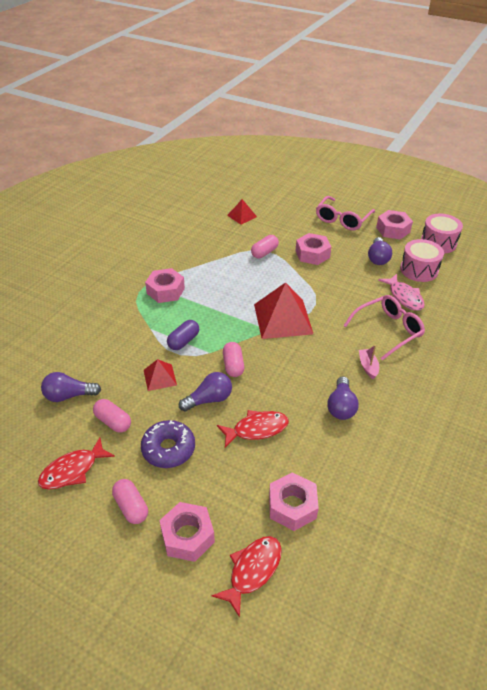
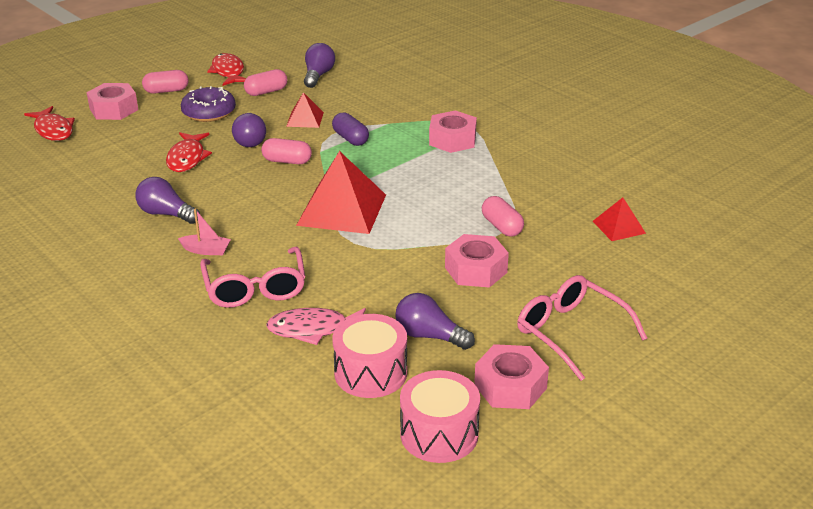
camera: 110 degrees right, 10 degrees down
(292, 506) = (86, 159): pink nut -> none

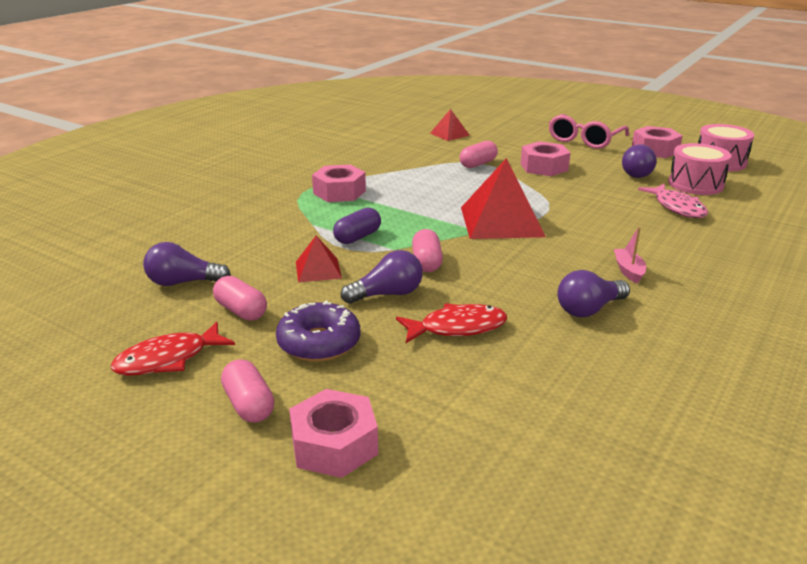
camera: 105 degrees left, 5 degrees down
(53, 130) = (440, 495): red fish -> none
(166, 214) = (589, 309): purple light bulb -> purple light bulb turned 45 degrees clockwise
(255, 288) = (656, 237): pink glasses -> none

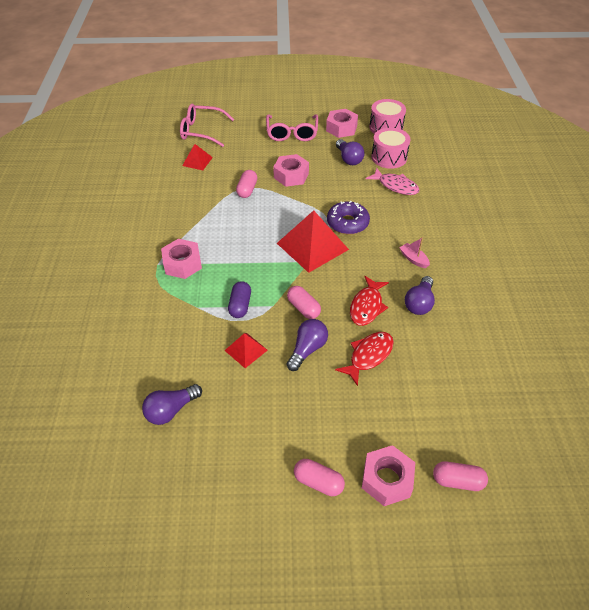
camera: 35 degrees left, 20 degrees up
(168, 359) = (236, 479): red fish -> red fish (367, 306)
(241, 311) = (236, 413): pink capsule -> pink capsule (457, 481)
(319, 343) = (308, 412): purple donut -> purple donut (347, 223)
(481, 117) = (201, 131): none -> pink glasses

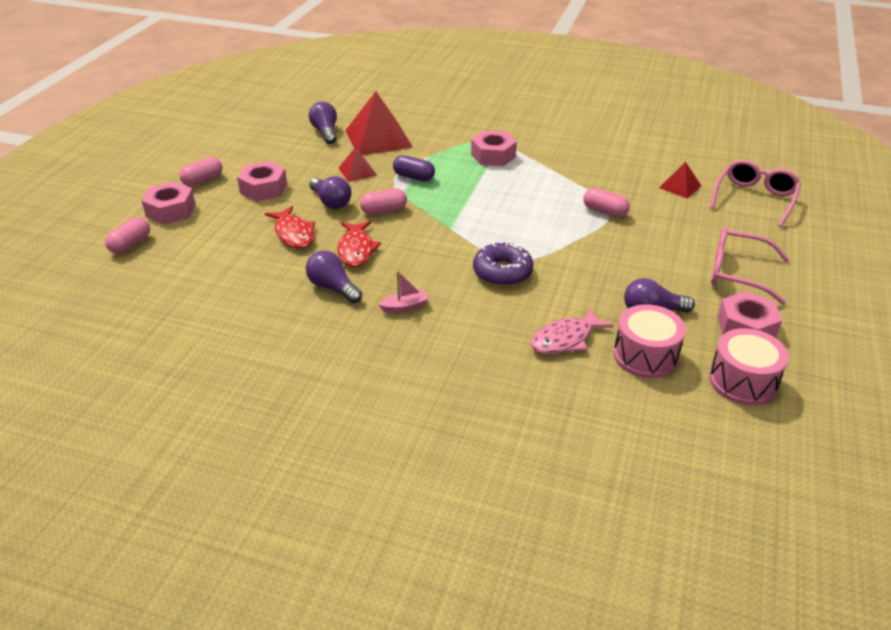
camera: 110 degrees right, 10 degrees down
(291, 175) = (625, 250): pink nut -> pink nut (263, 188)
(312, 246) = (474, 236): red pyramid -> red pyramid (378, 138)
(367, 306) = (356, 250): red fish -> red fish turned 135 degrees counterclockwise

